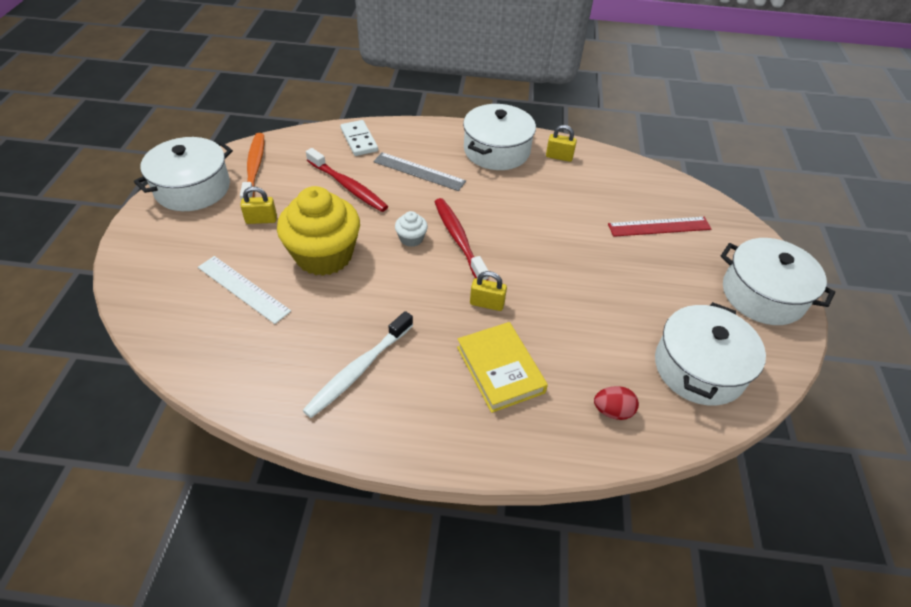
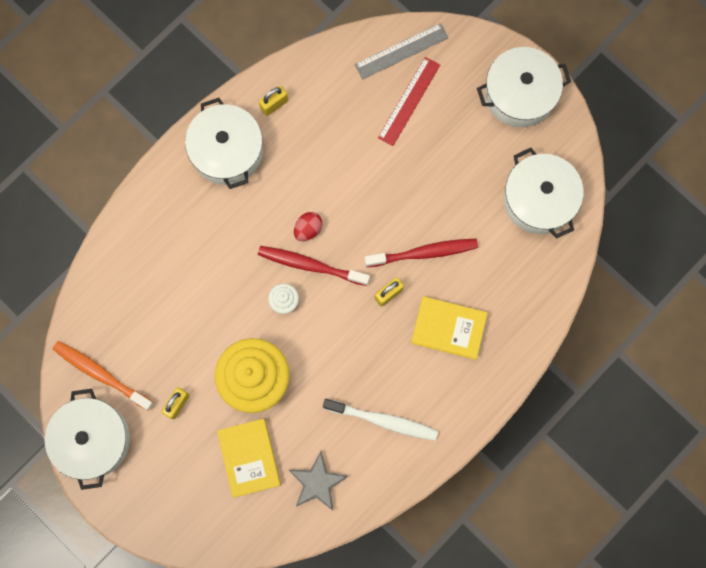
camera: 50 degrees left, 30 degrees up
(243, 289) = (249, 458): white ruler -> yellow book
(251, 352) = (317, 482): none -> grey star
(348, 186) = (184, 310): red toothbrush -> red toothbrush (424, 253)
(358, 370) = (383, 420): white toothbrush -> white toothbrush turned 60 degrees counterclockwise
(359, 140) = (124, 260): white domino -> none
(419, 171) = (207, 238): grey ruler -> grey ruler (401, 51)
(612, 411) = (527, 284): red egg -> red egg (308, 229)

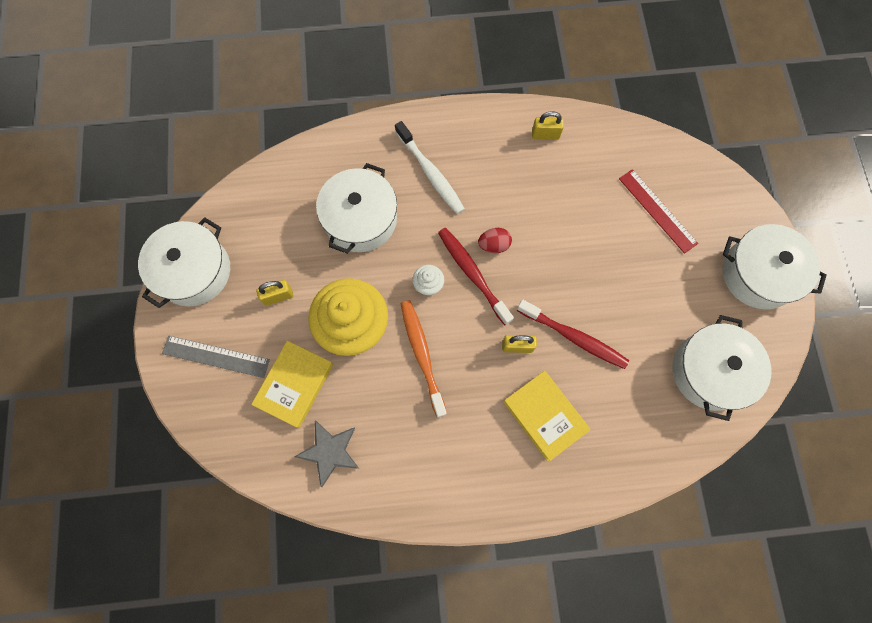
camera: 40 degrees right, 5 degrees down
(101, 374) = (244, 228): orange toothbrush -> orange toothbrush (422, 355)
(227, 151) = (480, 141): white pot -> white pot (360, 219)
(383, 420) = (426, 446): white toothbrush -> white toothbrush (431, 173)
(401, 51) = (681, 169): grey ruler -> grey ruler (216, 356)
(409, 101) = (657, 210): red ruler -> red ruler turned 75 degrees clockwise

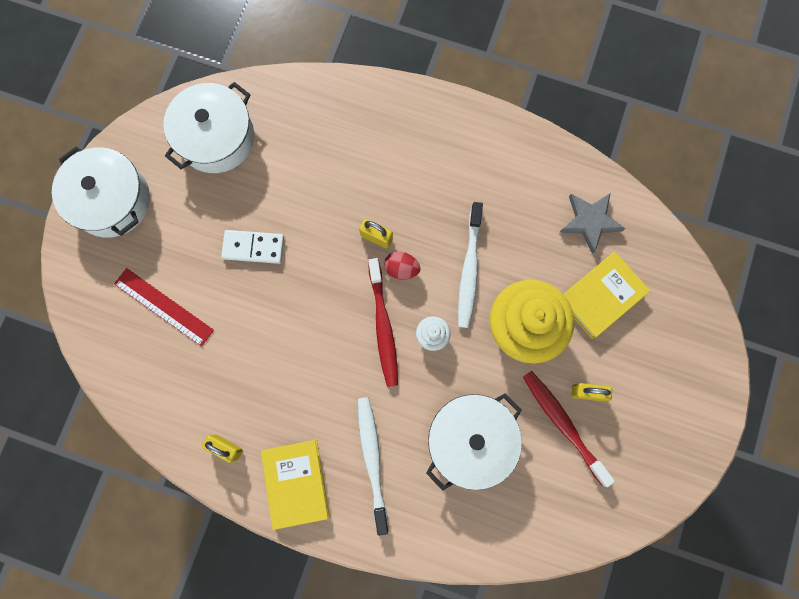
camera: 155 degrees left, 5 degrees up
(194, 271) = (666, 461): white pot -> none
(216, 356) = (669, 358): grey ruler -> none
(422, 355) = (469, 269): orange toothbrush -> white toothbrush
(494, 245) = (347, 346): red egg -> red egg (401, 269)
(545, 416) = (384, 167): yellow book -> yellow book (296, 483)
(574, 337) = (319, 222): red toothbrush -> red toothbrush (563, 424)
(616, 289) = (253, 247): none -> white domino
(657, 210) = (164, 306): red ruler -> red ruler turned 45 degrees counterclockwise

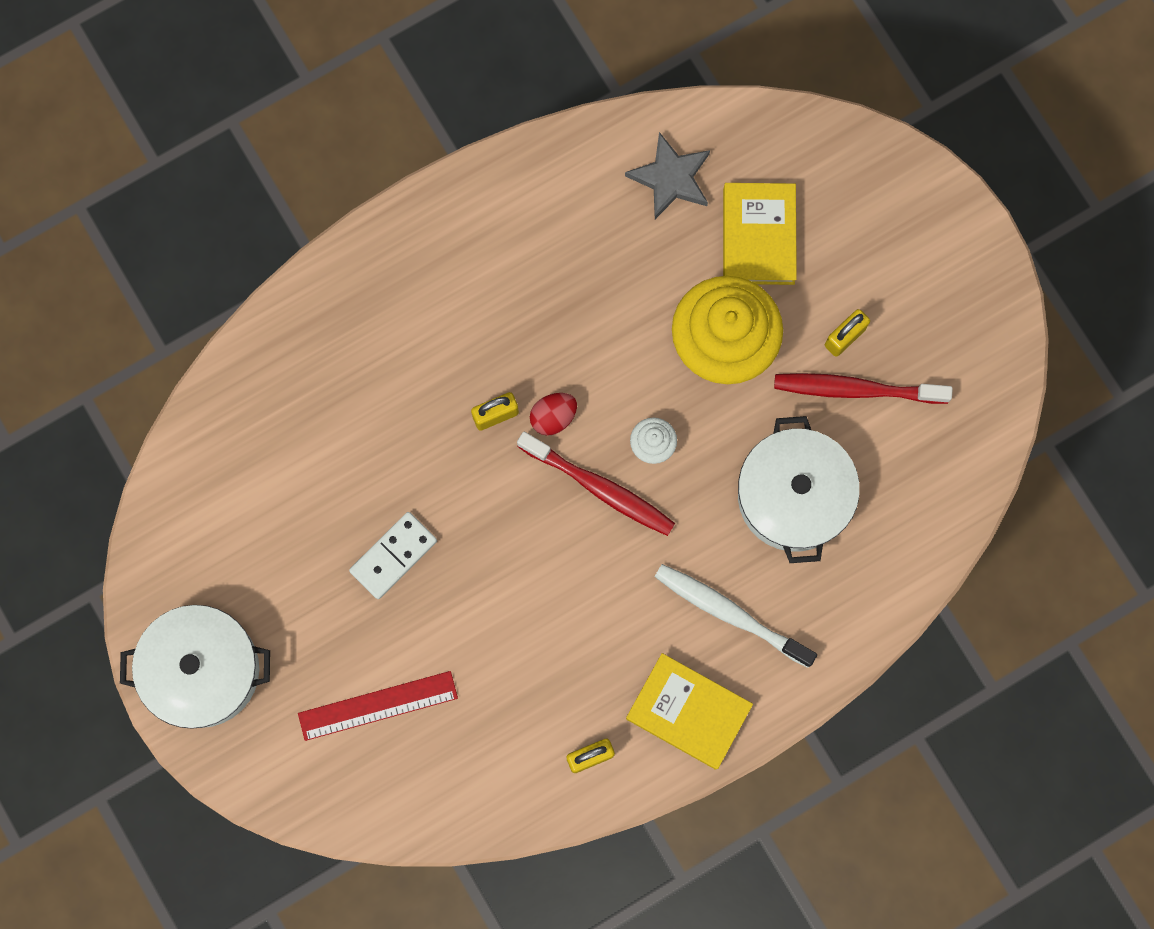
camera: 50 degrees left, 0 degrees up
(216, 138) = (228, 497): white pot -> none
(469, 269) = (615, 347): white toothbrush -> none

